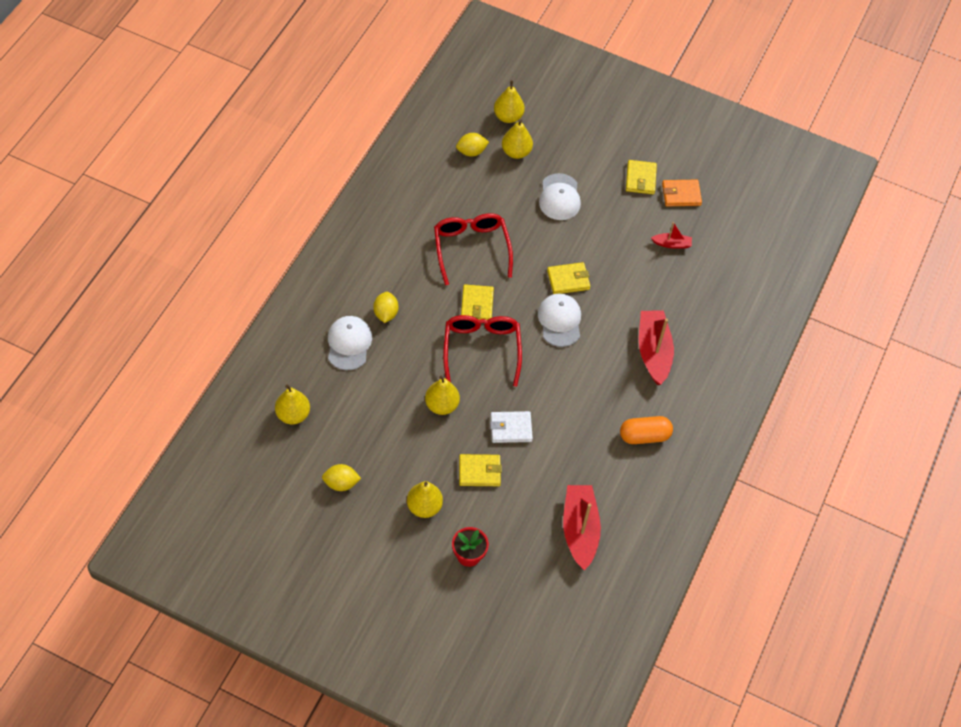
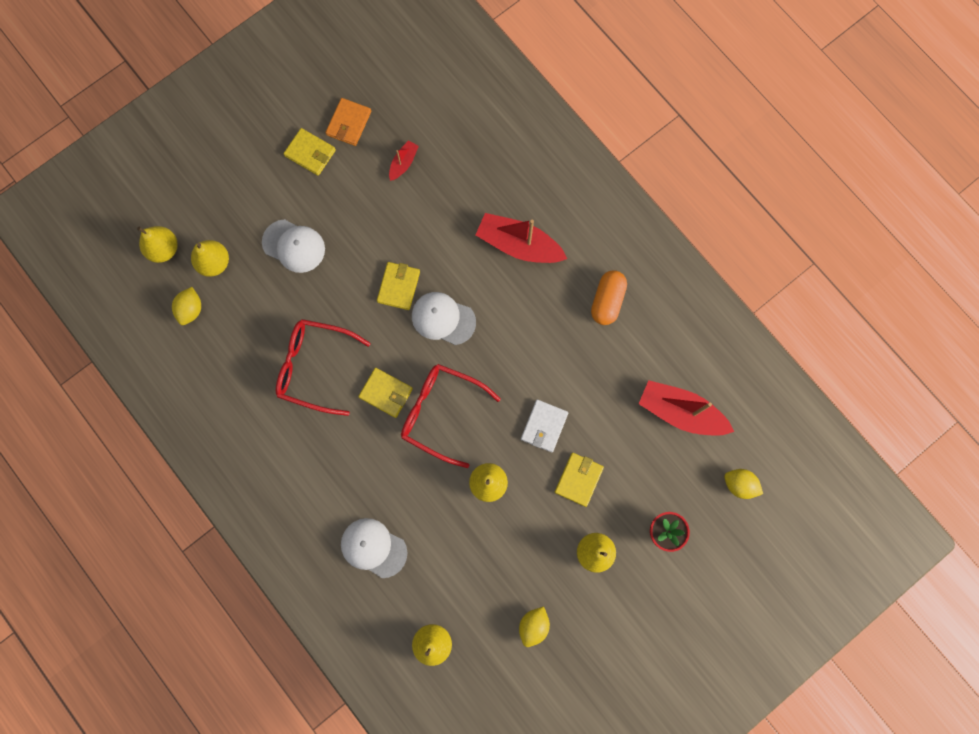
camera: 60 degrees left, 20 degrees up
(385, 313) = (354, 493): yellow lemon -> yellow lemon (739, 484)

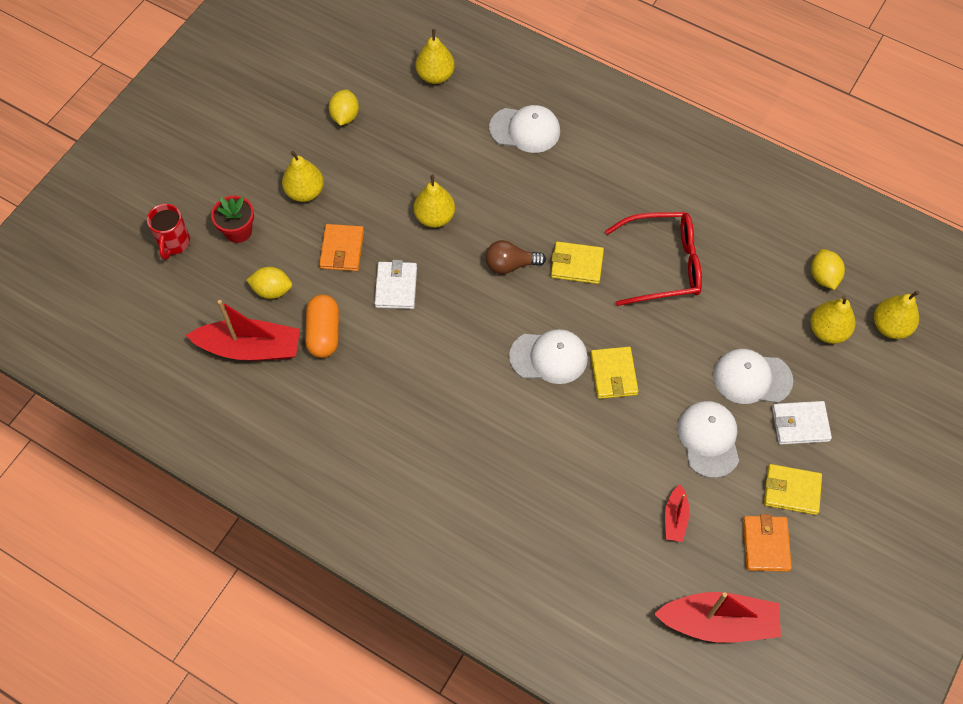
camera: 160 degrees right, 15 degrees down
(277, 198) = (800, 424): none -> white wallet
(351, 211) = (709, 439): none -> white cap
(441, 413) = (510, 264): red glasses -> brown light bulb
(519, 245) = (496, 467): red boat -> red boat (718, 622)
(578, 479) = (342, 249): yellow wallet -> orange wallet
(607, 301) = (369, 438): orange capsule -> orange capsule (323, 333)
(723, 539) = (174, 243): none -> red mug
(739, 484) = (168, 298): yellow lemon -> yellow lemon (272, 290)

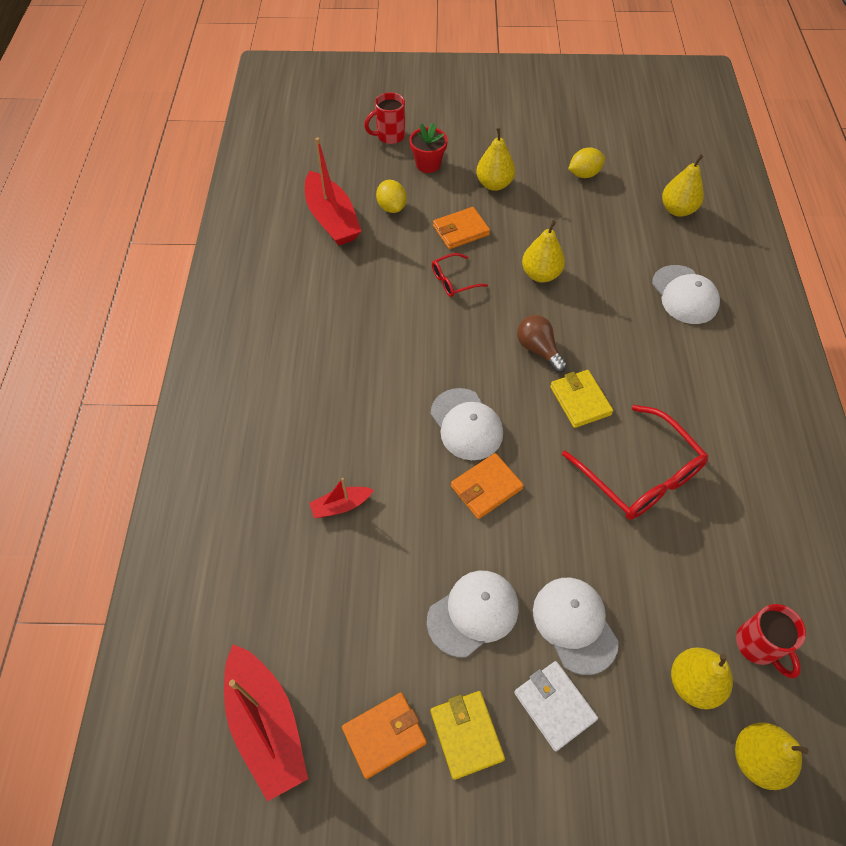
camera: 60 degrees right, 5 degrees down
(323, 333) = (376, 256): orange capsule -> none
(396, 287) = (453, 281): white wallet -> red glasses
(613, 374) = (486, 487): yellow wallet -> orange wallet
(675, 518) = (363, 621): red boat -> red boat (341, 506)
(823, 277) = (758, 645): yellow lemon -> red mug

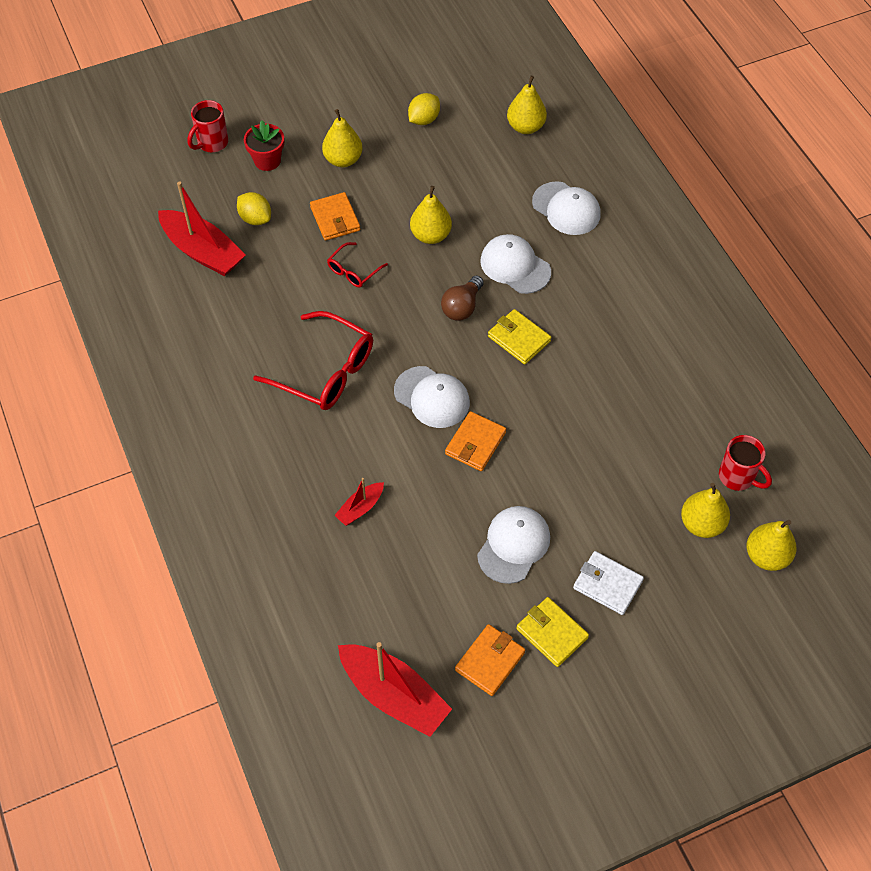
camera: 25 degrees left, 0 degrees up
(461, 230) = (335, 219): orange wallet -> orange wallet turned 60 degrees counterclockwise
(538, 349) = (462, 307): brown light bulb -> brown light bulb turned 90 degrees counterclockwise
(574, 624) = (596, 520): white cap -> white cap (515, 266)
(640, 475) = (596, 382): red glasses -> red glasses (325, 371)

